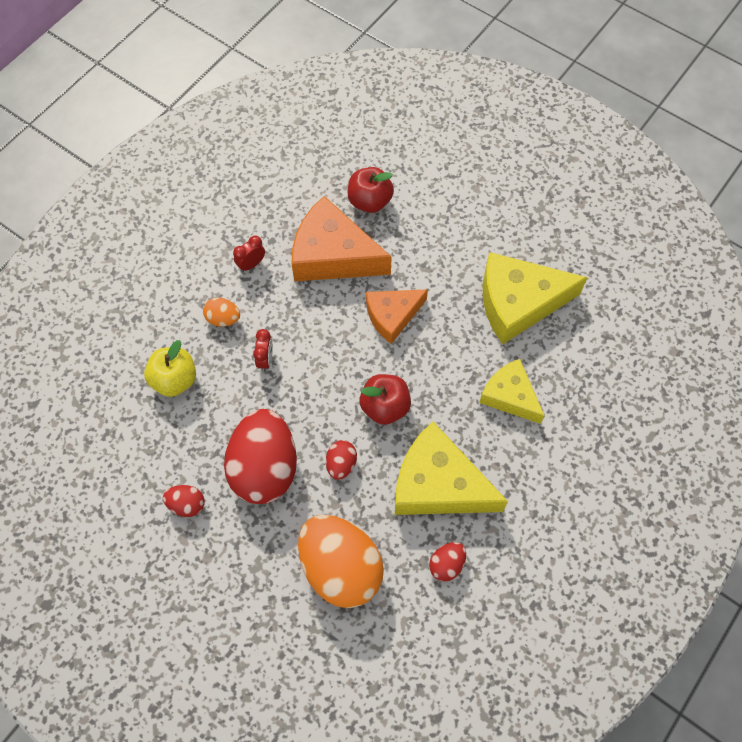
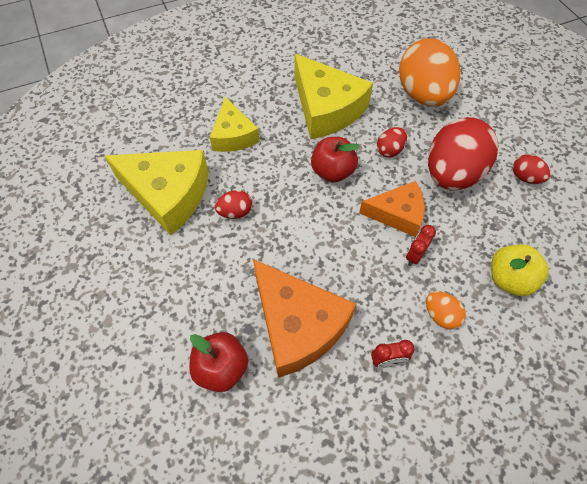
camera: 150 degrees left, 5 degrees down
(392, 316) = (280, 237): orange cheese -> orange cheese (397, 214)
(446, 564) = (350, 68): red egg -> red egg (235, 212)

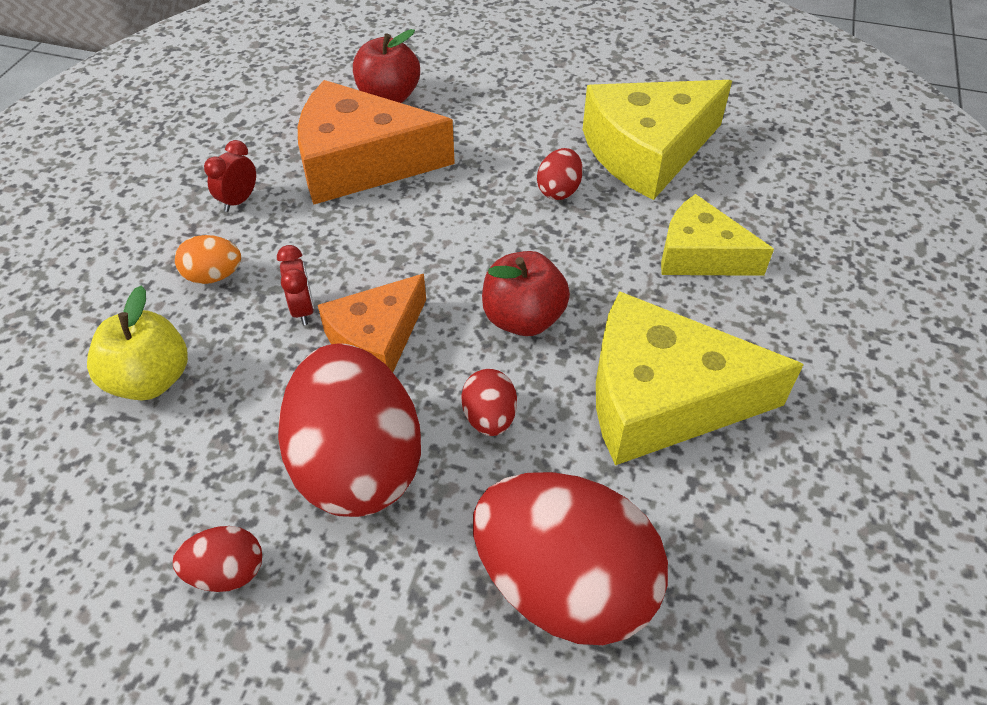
camera: 130 degrees right, 10 degrees down
(423, 95) = (564, 585): orange egg -> red egg

